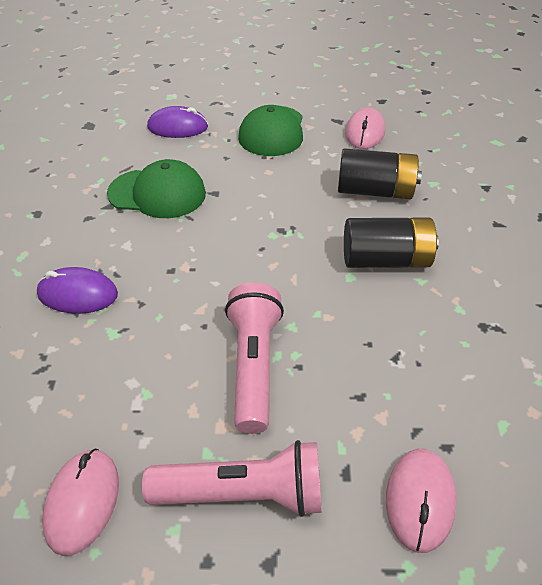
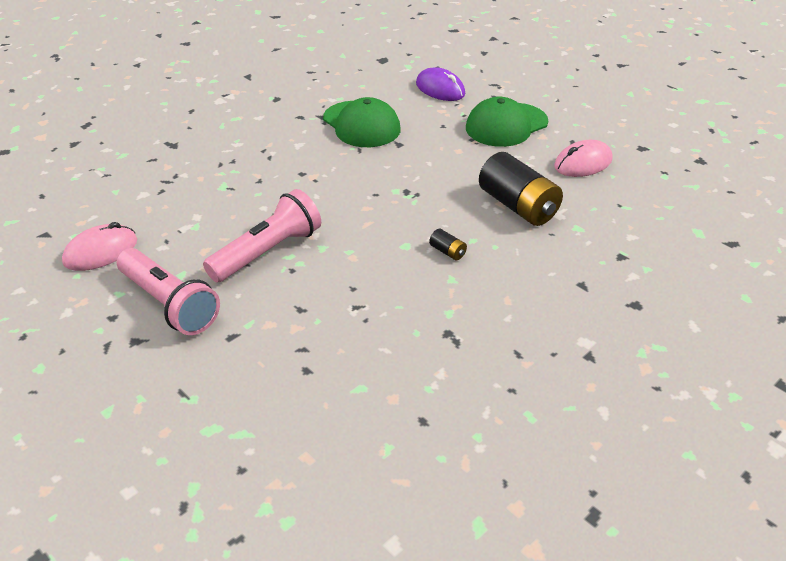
camera: 45 degrees right, 5 degrees down
(78, 294) = (234, 155): purple mouse -> none
(386, 260) = (447, 252): black battery -> black battery, size x0.42
(419, 500) = (247, 378): pink mouse -> none

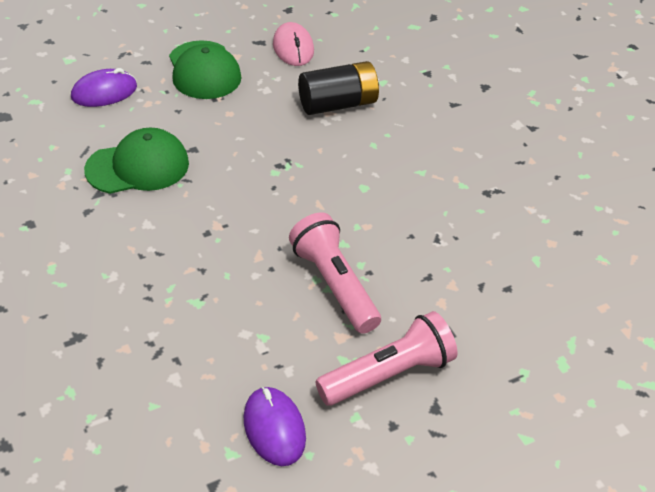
camera: 75 degrees left, 5 degrees up
(101, 252) = (274, 428): pink mouse -> purple mouse
(447, 252) = (384, 164): black battery -> none

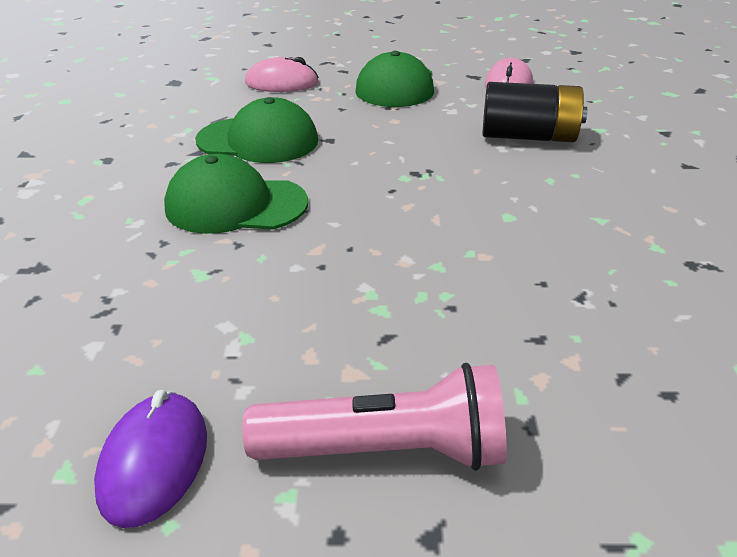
camera: 30 degrees right, 10 degrees down
(104, 92) = (282, 83): purple mouse -> pink mouse
(173, 236) = (235, 205): none -> green cap
(334, 285) = (390, 307): pink flashlight -> none

